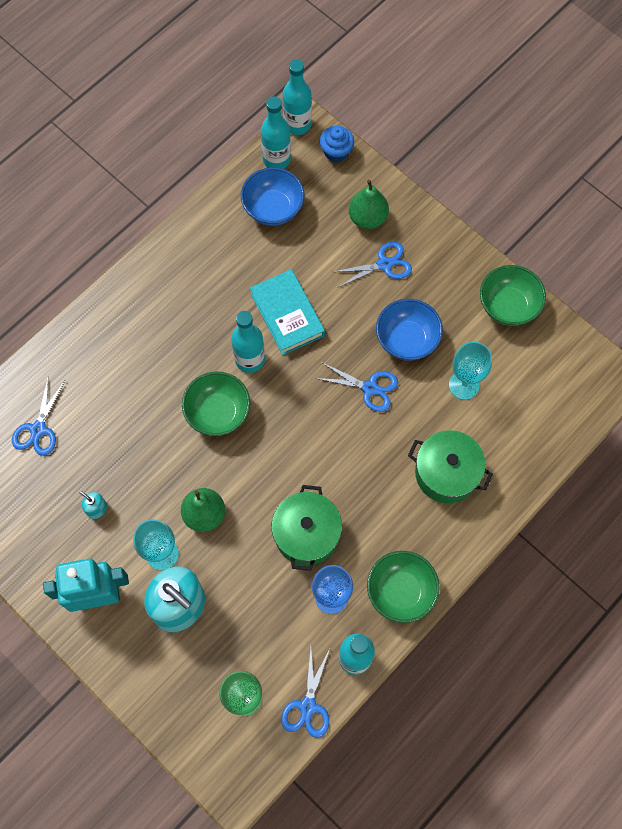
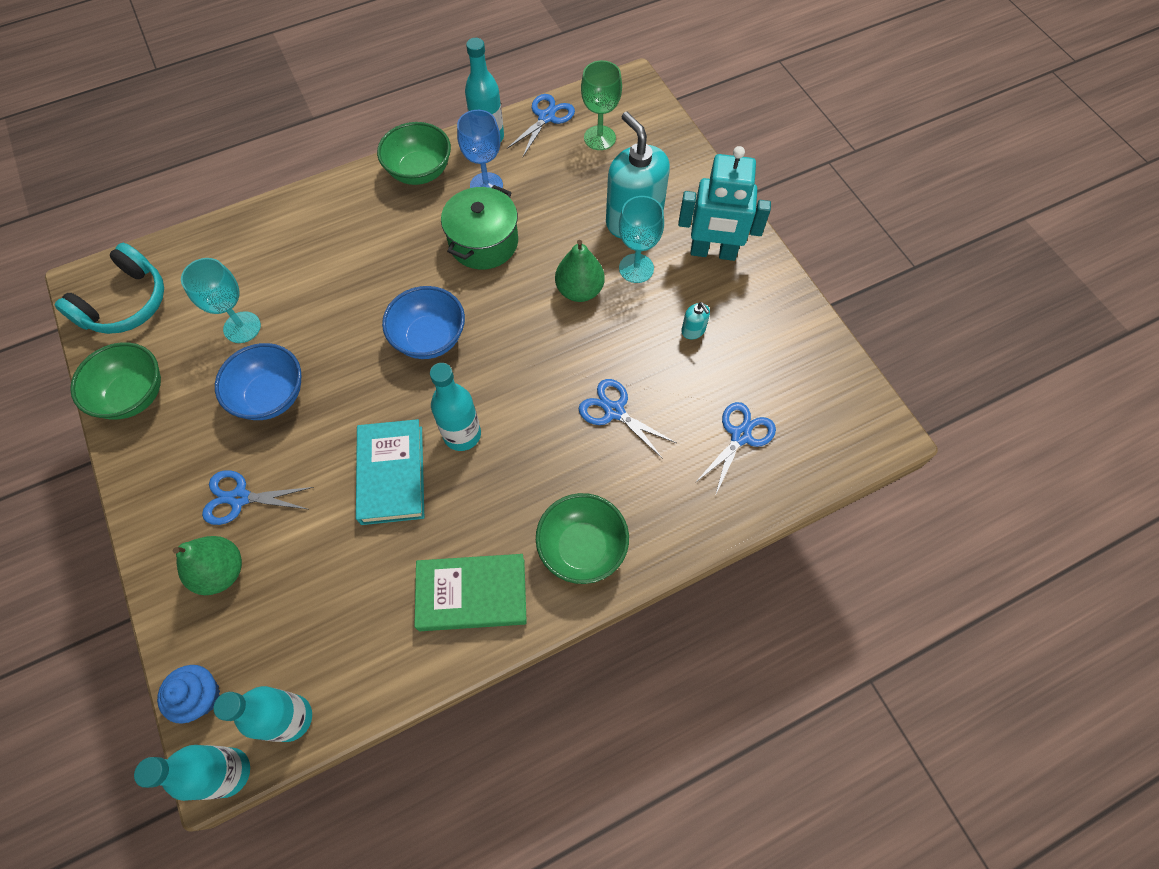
camera: 160 degrees left, 5 degrees down
(196, 258) = (472, 594): none -> green book
(218, 412) = (524, 386): green bowl -> green bowl (582, 548)
(273, 208) = (336, 634): blue bowl -> blue bowl (429, 338)
(370, 388) = (343, 357): blue scissors -> blue scissors (614, 411)
(446, 473) = (315, 252): green pot -> none
(568, 373) = (126, 303): none -> turquoise headphones

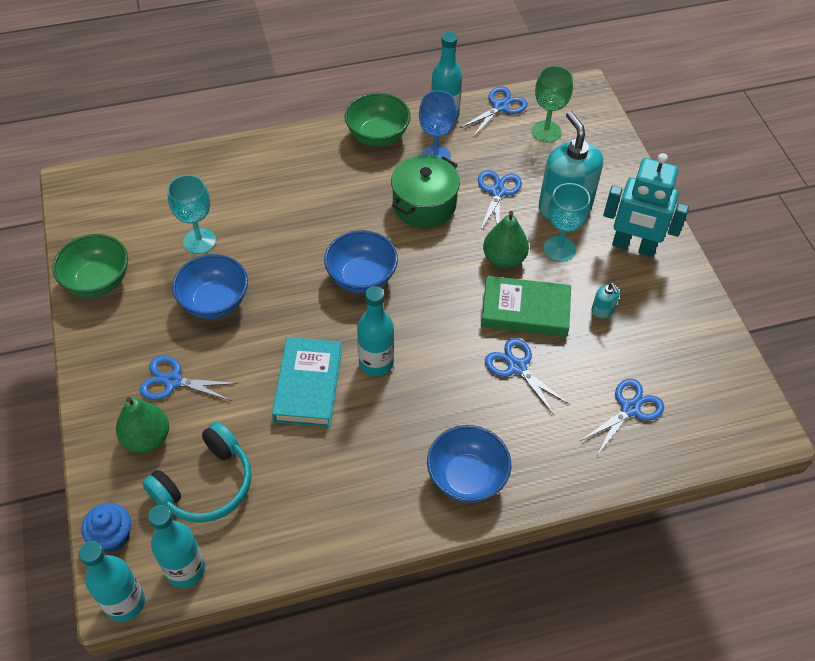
camera: 10 degrees right, 10 degrees down
(126, 303) = (104, 205): turquoise headphones -> turquoise headphones (206, 484)
(472, 594) = (361, 498): green book -> green book (525, 311)
(560, 215) = (497, 192): none -> blue scissors
(582, 548) = (466, 477): green bowl -> blue bowl

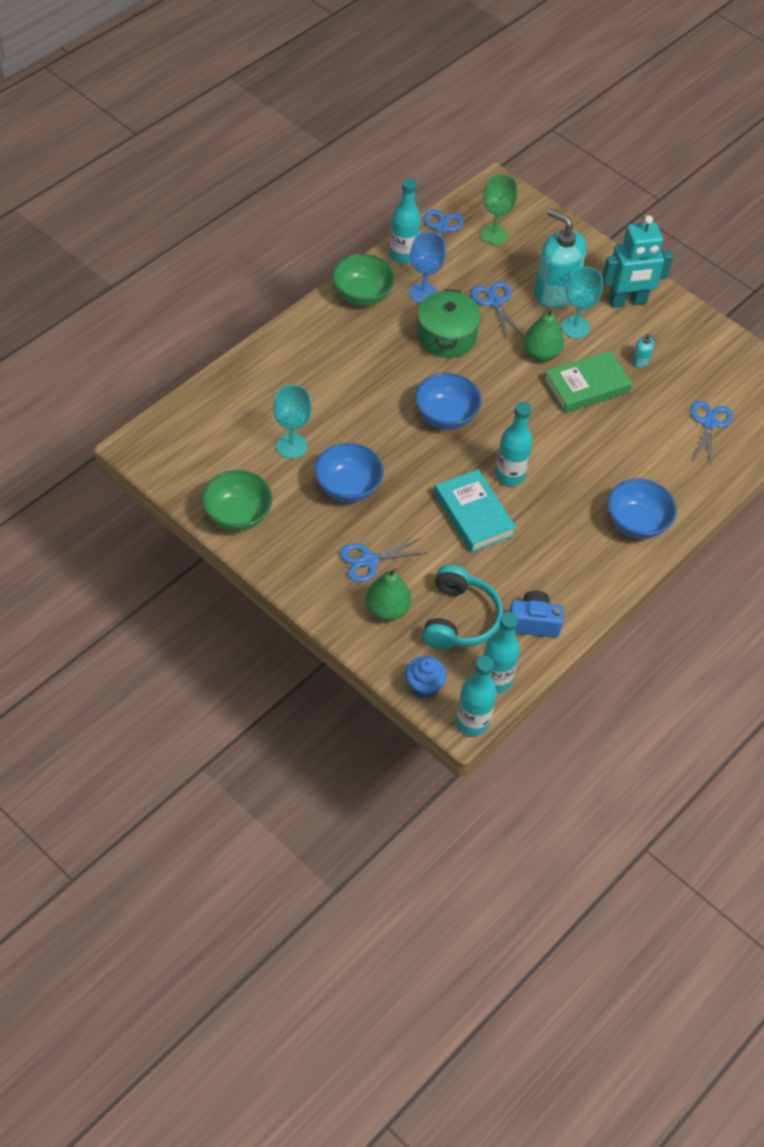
camera: 35 degrees left, 0 degrees up
(274, 529) = (533, 623): none -> blue camera
(517, 367) = (612, 430): blue scissors -> none

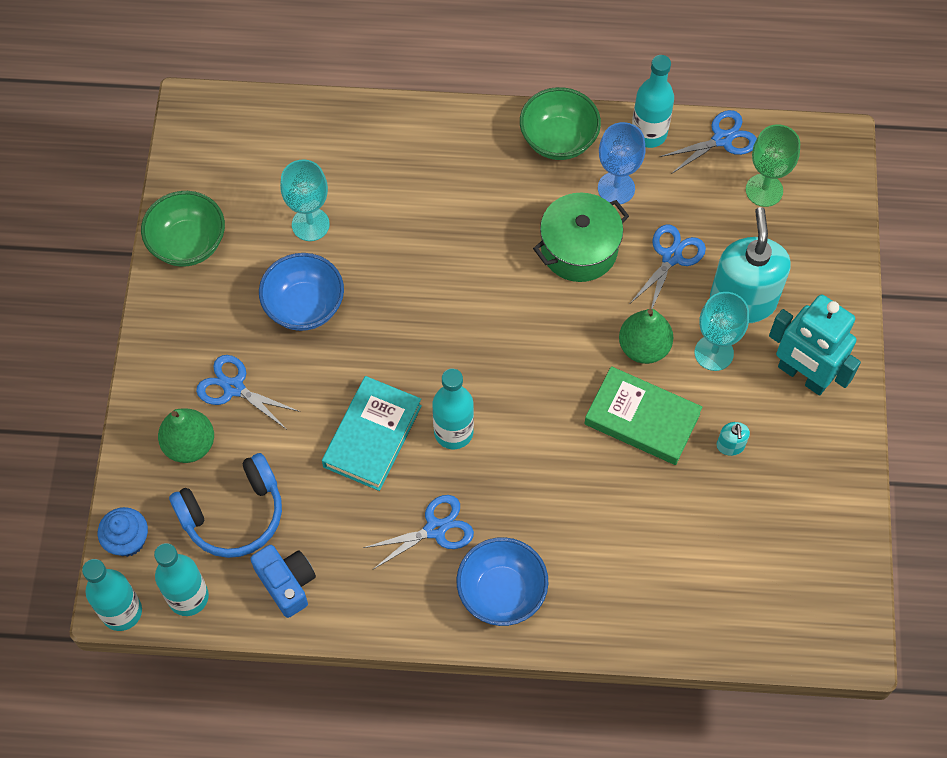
camera: 55 degrees right, 10 degrees up
(445, 416) = (474, 323): blue bowl -> none
(459, 619) = (234, 514): turquoise headphones -> blue headphones
(709, 423) = (710, 571): blue scissors -> blue scissors (435, 529)

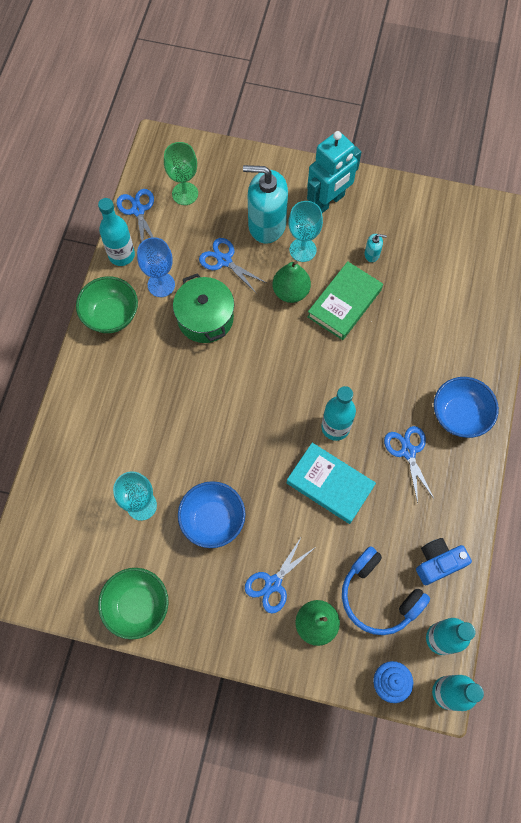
camera: 80 degrees left, 5 degrees up
(234, 514) = (378, 596): blue headphones -> blue headphones turned 150 degrees clockwise

